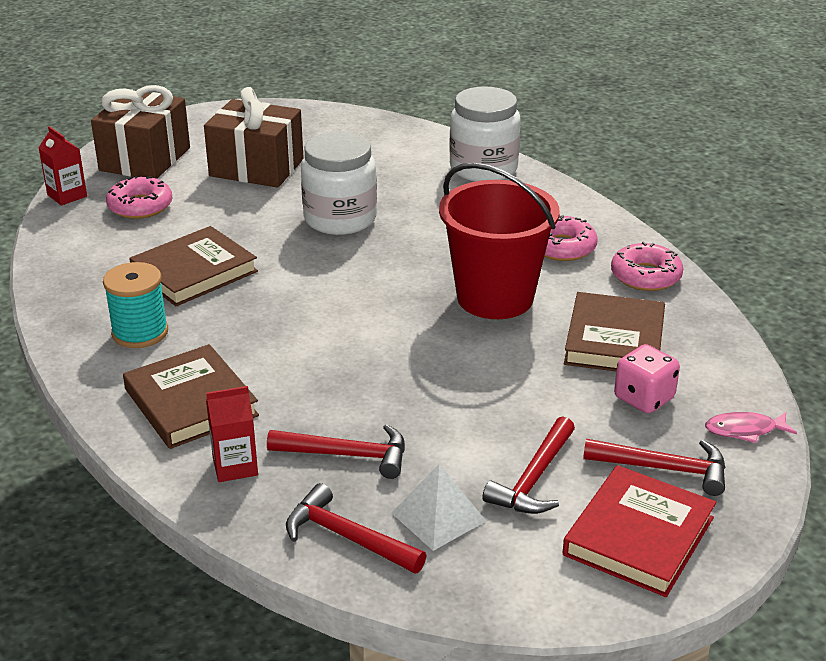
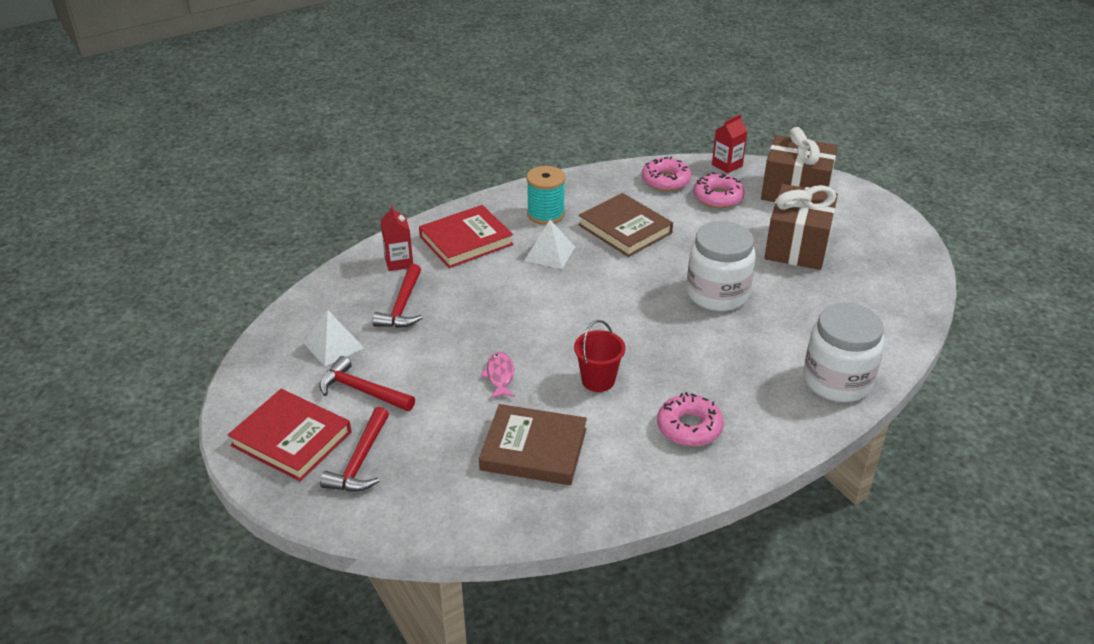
camera: 90 degrees right, 5 degrees up
(191, 402) = (466, 241): brown book -> red book
(238, 329) = (549, 253): none -> white pyramid
(347, 537) = (324, 308): red hammer -> none
(495, 298) = (598, 380): red bucket -> red bucket, size x0.51
(644, 398) = (449, 459): pink dice -> none
(645, 276) = (642, 482): pink donut -> pink donut (665, 180)
(744, 430) = (400, 517): pink fish -> pink fish (500, 376)

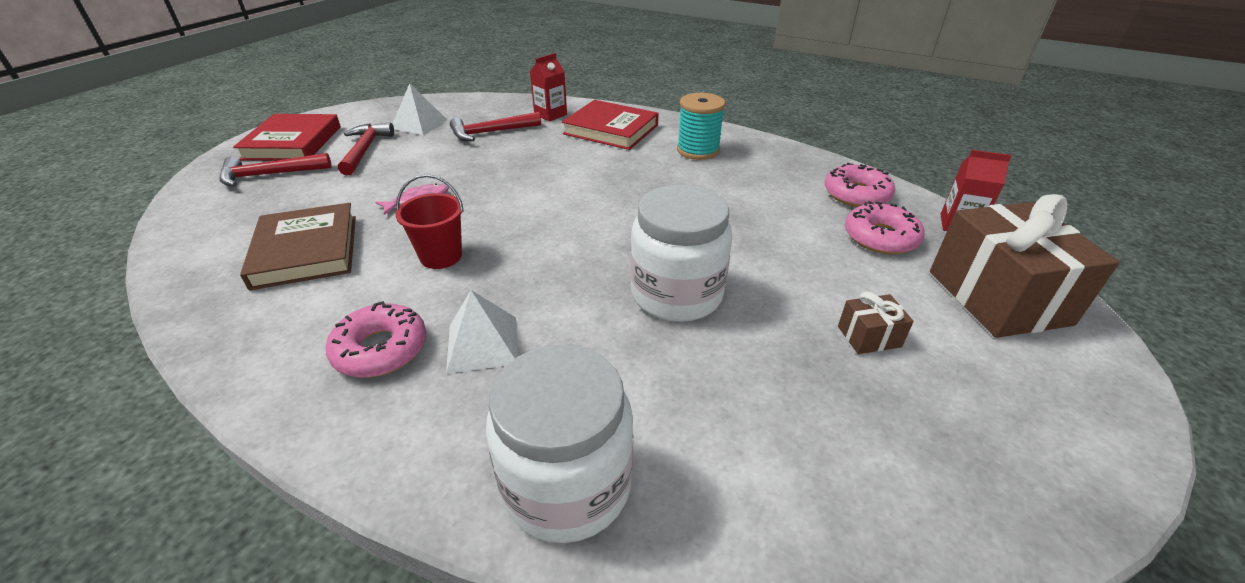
camera: 60 degrees right, 0 degrees up
(549, 253) = (636, 170): white pyramid -> white pyramid (482, 344)
(625, 229) = (729, 196): brown book -> none
(797, 246) = (869, 336): brown gift -> brown gift, size x0.43

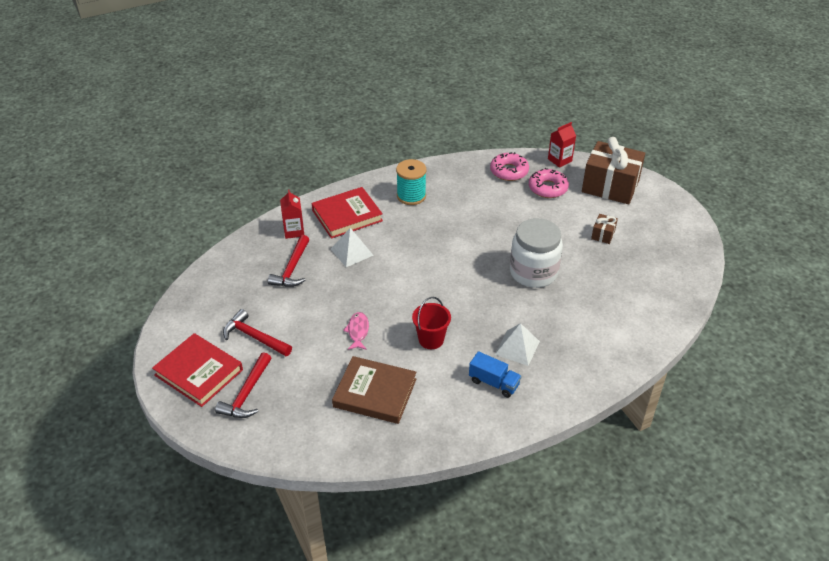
camera: 55 degrees left, 5 degrees up
(381, 349) = (494, 383): pink donut -> blue truck
(419, 124) = (237, 298): white pyramid -> white pyramid (352, 252)
(567, 485) = (613, 352): white jar -> none

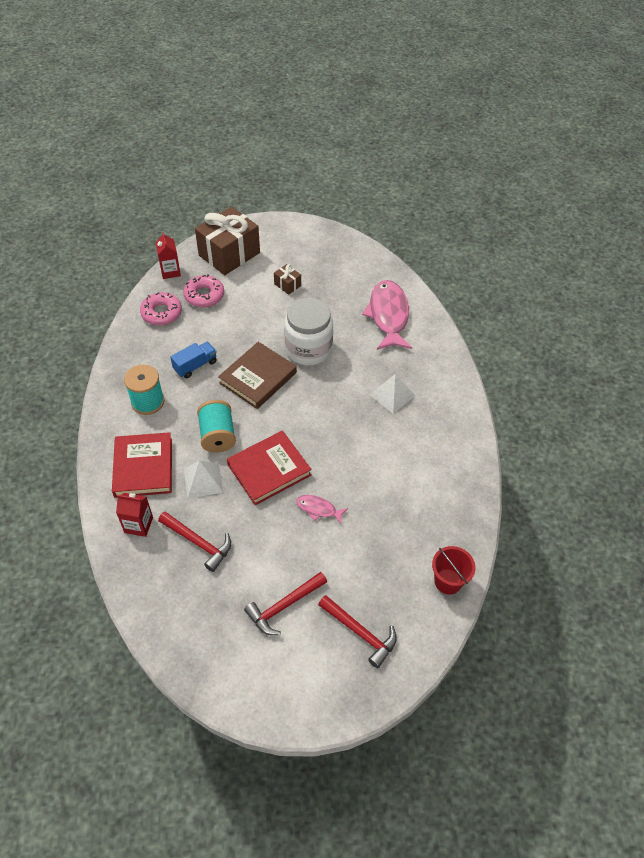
camera: 70 degrees left, 10 degrees up
(199, 372) = (312, 675): red book -> red book (269, 470)
(375, 393) = (402, 519): brown book -> brown book (258, 378)
(400, 246) = (218, 436): none -> turquoise spool
(431, 339) = (355, 453): red bucket -> red bucket (448, 581)
(494, 383) = (424, 426): blue truck -> blue truck (195, 365)
(620, 317) = (388, 315): none -> pink fish

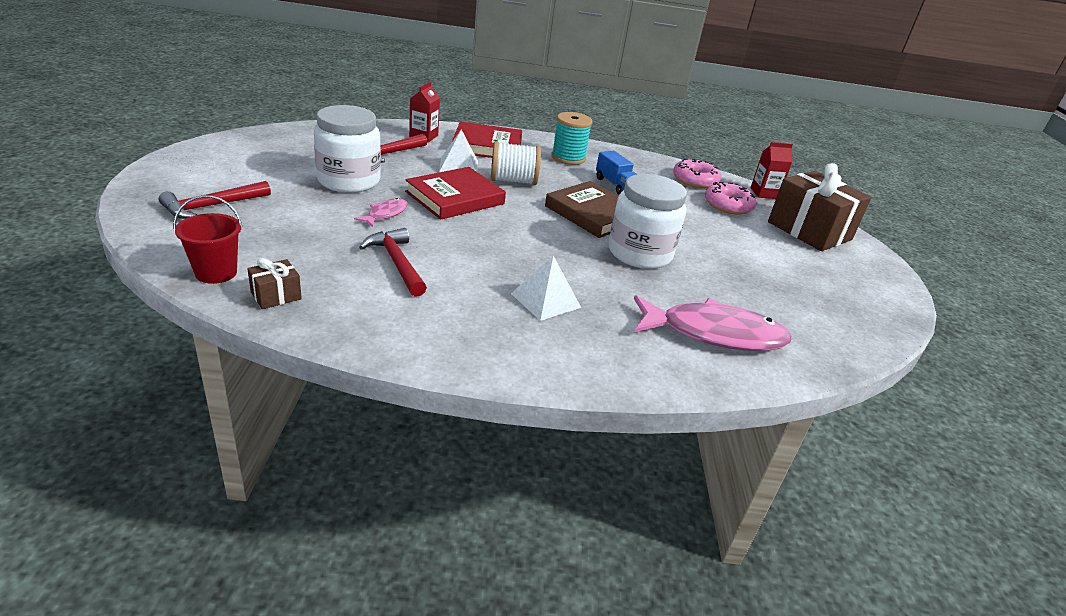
camera: 95 degrees right, 20 degrees down
(218, 436) = (513, 181): turquoise spool -> white spool
(269, 470) = (455, 198): red book -> red book turned 75 degrees clockwise
(270, 553) = (349, 181): none -> white jar
(284, 606) = (283, 177): red hammer -> red hammer (396, 263)
(287, 285) = (762, 260): brown gift -> brown gift (276, 296)

